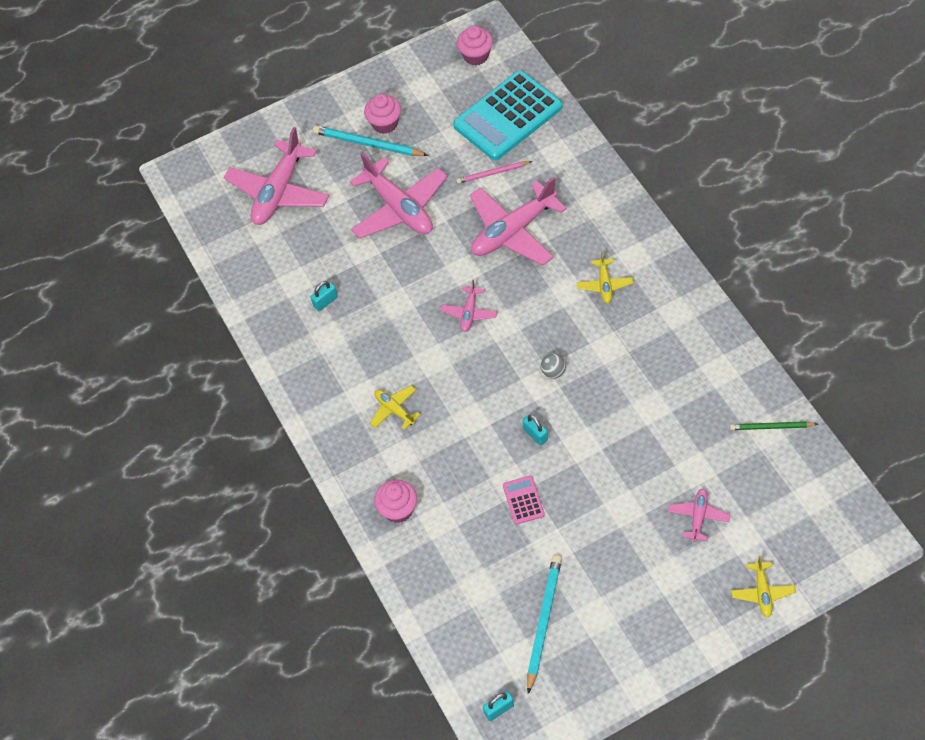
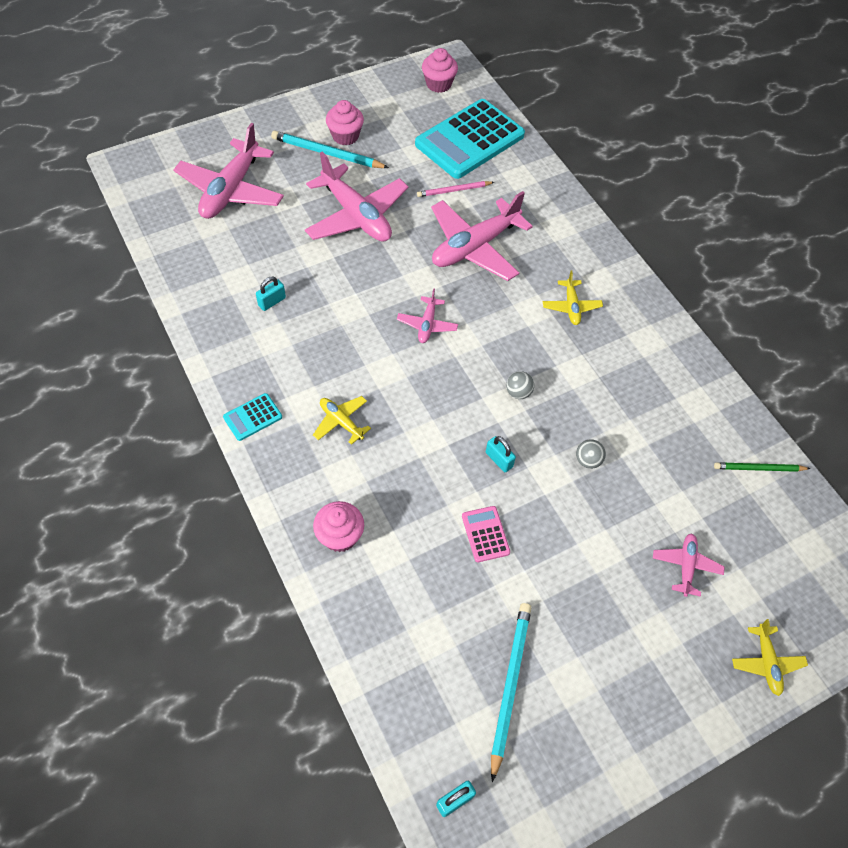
camera: 10 degrees left, 0 degrees up
(316, 411) = (253, 417): none -> turquoise calculator
(615, 430) = (587, 460): none -> grey ball

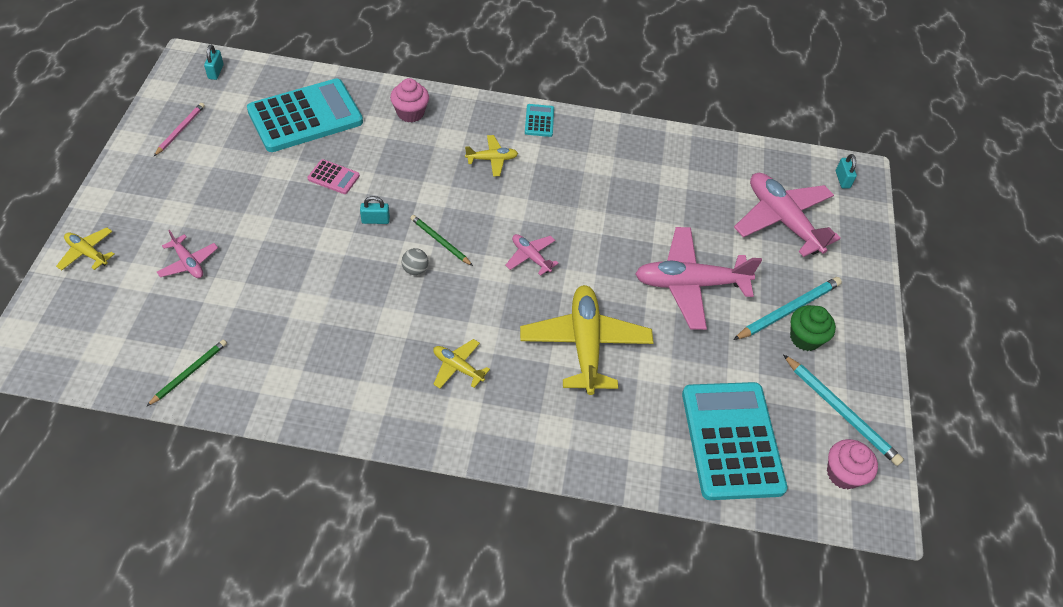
camera: 125 degrees right, 5 degrees down
(272, 302) = (635, 181): turquoise padlock -> turquoise padlock (842, 179)
(345, 136) = (805, 338): pink cupcake -> green cupcake
(434, 632) = (305, 116): none -> turquoise calculator
(454, 190) = (668, 377): pink pencil -> pink pencil (180, 130)
(473, 396) = (440, 241): none -> green pencil
(475, 247) = (585, 344): pink plane -> yellow plane
(509, 685) = (237, 127): turquoise pencil -> turquoise pencil (841, 412)
(587, 460) = (319, 269): grey ball -> none

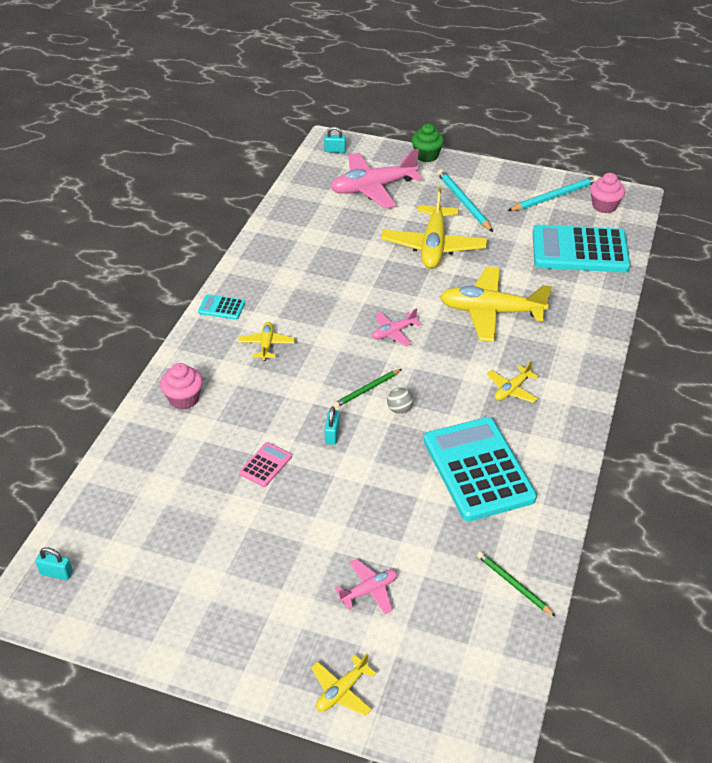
camera: 75 degrees left, 10 degrees down
(180, 130) = (154, 606): pink pencil -> none
(305, 116) = (164, 486): turquoise calculator -> turquoise calculator (478, 469)
(690, 284) = (433, 246): pink plane -> yellow plane
(805, 338) = (490, 200): green cupcake -> green cupcake (426, 156)

